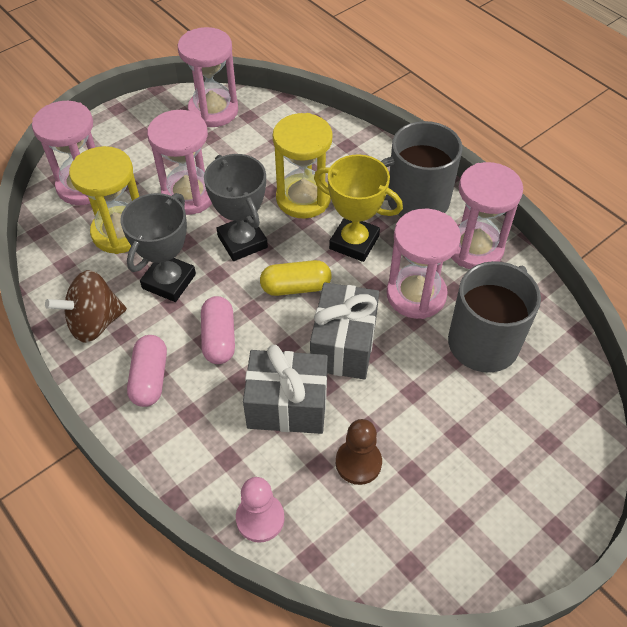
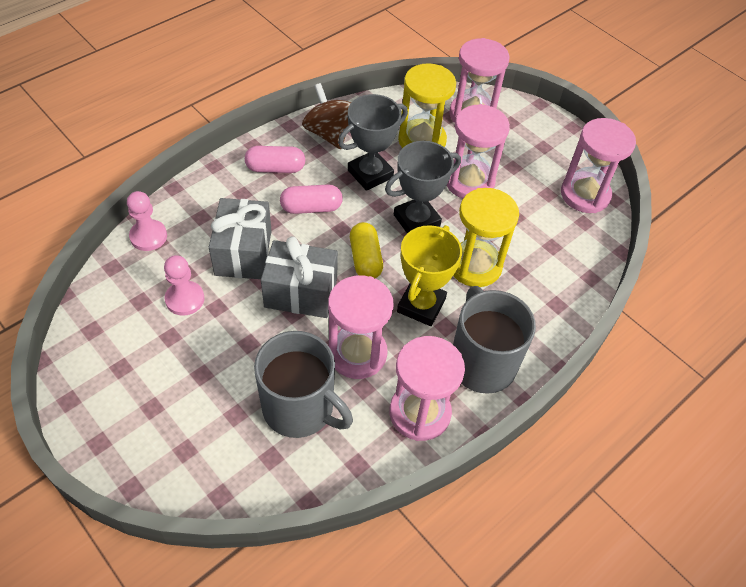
camera: 85 degrees right, 0 degrees up
(169, 281) = (370, 174): grey trophy -> grey trophy turned 60 degrees counterclockwise
(358, 462) = (185, 299): brown pawn -> pink pawn

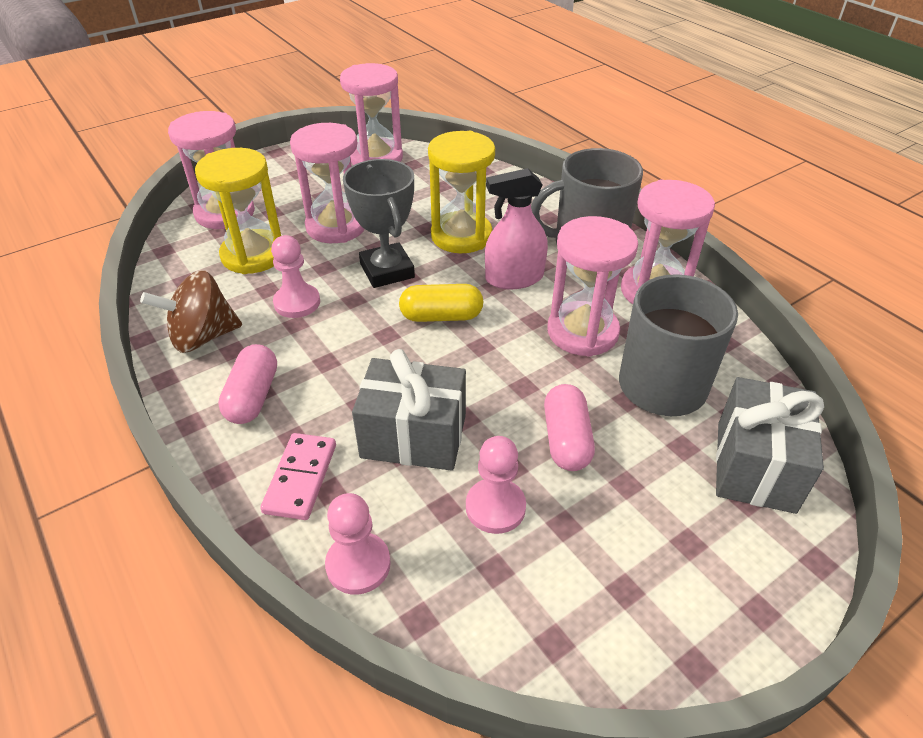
camera: 80 degrees left, 10 degrees down
(210, 202) = (301, 478): none -> pink domino
(301, 293) = (490, 377): grey gift -> grey gift (755, 466)
(311, 208) = (343, 361): pink capsule -> pink capsule (566, 440)
(370, 174) = (297, 302): grey trophy -> pink pawn
(421, 305) = (514, 278): yellow trophy -> pink spray bottle

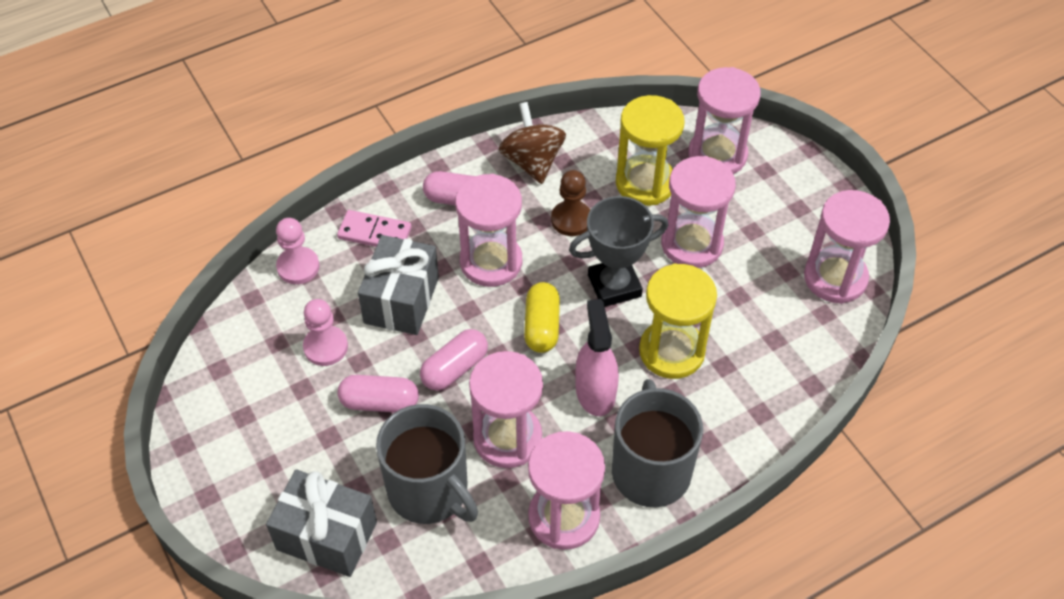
camera: 95 degrees right, 10 degrees up
(297, 302) = (571, 220): pink pawn -> brown pawn
(354, 361) = (491, 262): none -> pink hourglass
(506, 378) = (455, 368): none -> pink capsule

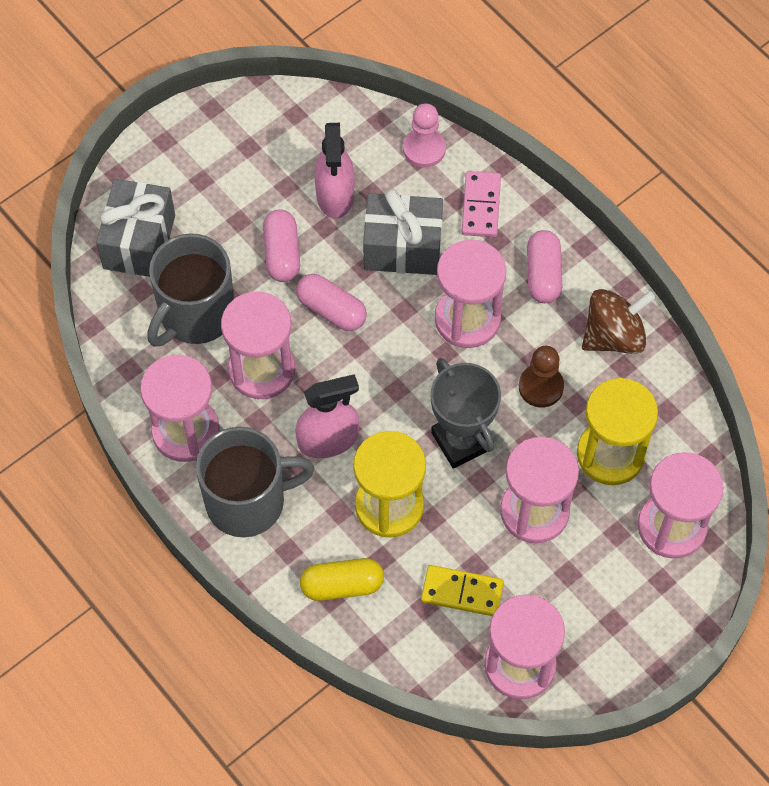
camera: 80 degrees right, 10 degrees up
(325, 347) = (335, 195): pink pawn -> pink spray bottle
(541, 326) = (396, 379): yellow capsule -> yellow capsule (342, 585)
(763, 309) = (462, 592): none -> yellow domino

